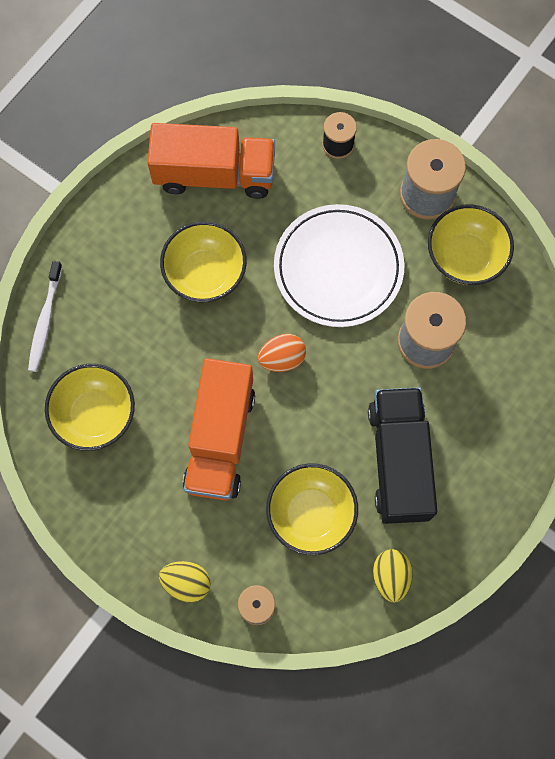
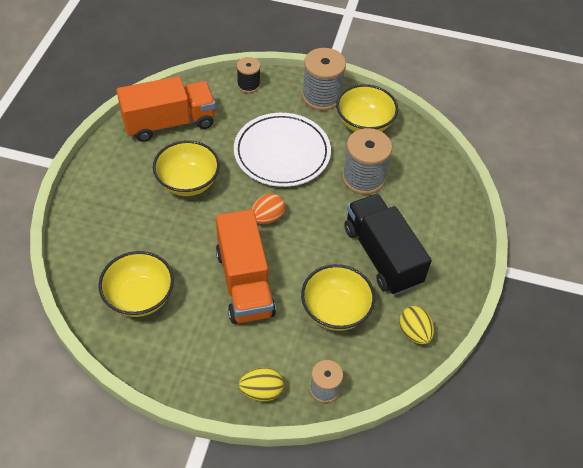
camera: 25 degrees left, 20 degrees down
(45, 321) = (75, 247): white toothbrush -> none

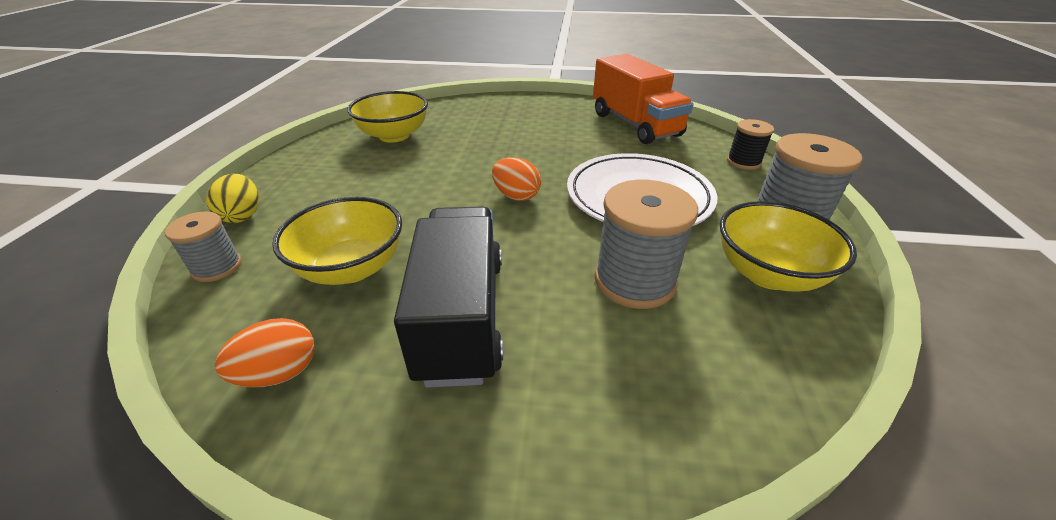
camera: 85 degrees right, 15 degrees down
(188, 182) = (553, 142): yellow bowl -> none
(244, 282) = (409, 189): orange truck -> none
(382, 256) = (461, 316): black truck -> black truck turned 60 degrees counterclockwise
(414, 332) = (279, 373): yellow egg -> orange egg

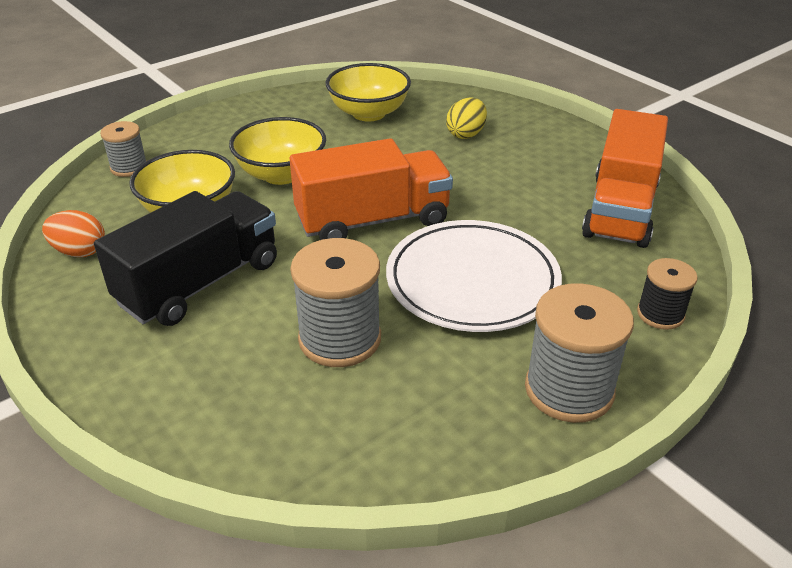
camera: 45 degrees right, 0 degrees up
(242, 215) = (183, 136): yellow egg -> yellow egg (466, 134)
(516, 196) = (373, 220): orange egg -> orange truck
(768, 274) = (453, 409): yellow bowl -> yellow bowl (281, 174)

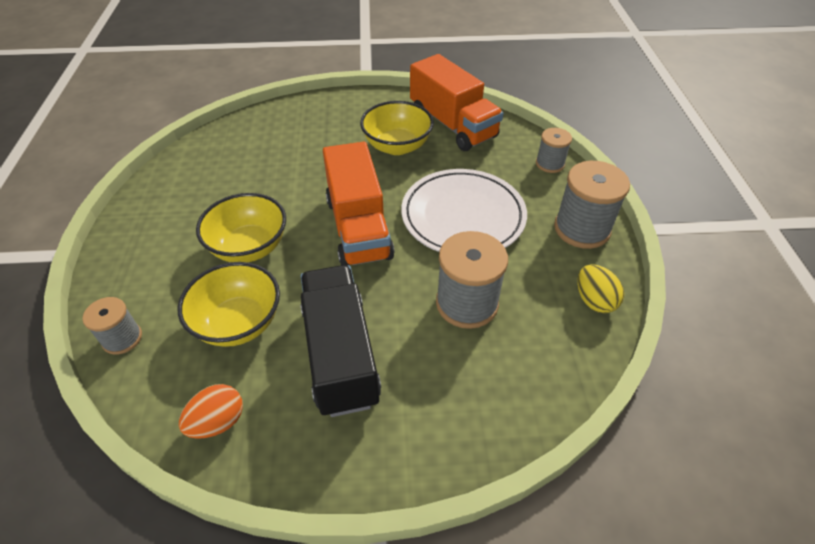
camera: 55 degrees left, 10 degrees up
(369, 113) = (225, 165): yellow bowl -> yellow bowl (397, 146)
(373, 220) = (358, 228): orange truck -> orange truck turned 150 degrees clockwise
(466, 134) = (308, 137): yellow egg -> yellow egg (594, 300)
(660, 314) = (550, 164): black spool -> grey spool

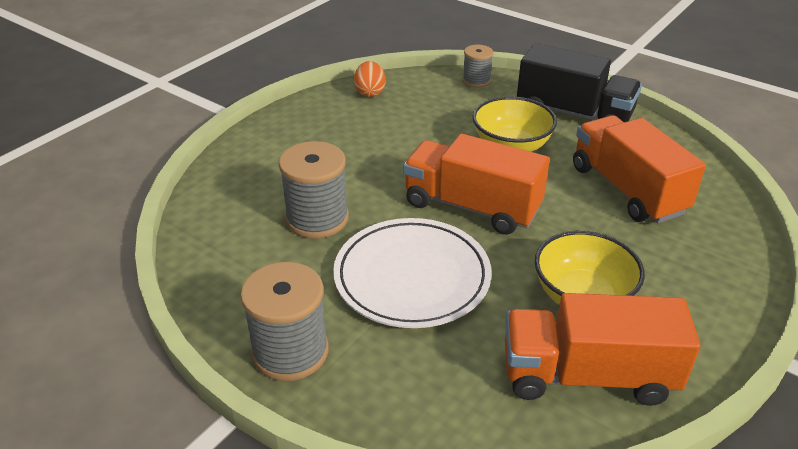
camera: 130 degrees right, 10 degrees down
(238, 323) = (436, 119): yellow bowl -> none
(261, 167) = (627, 190): none -> orange truck
(340, 354) = (356, 145): black truck -> black truck (573, 114)
(550, 164) = (412, 414): grey spool -> none
(594, 300) = (218, 290): yellow egg -> none

